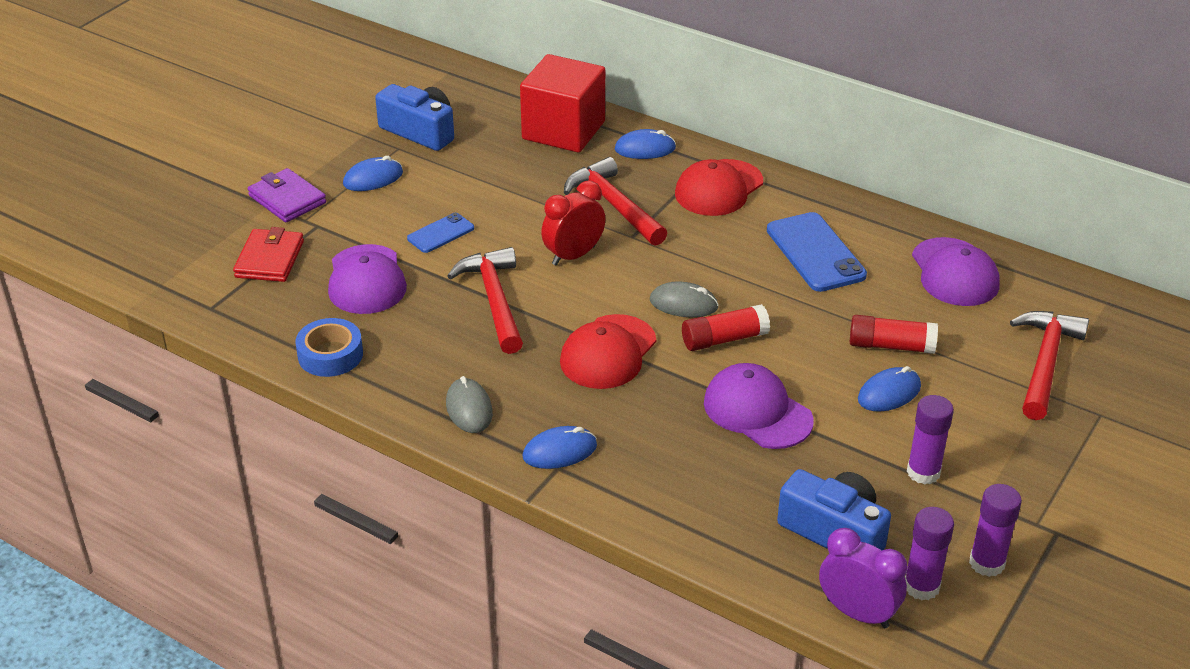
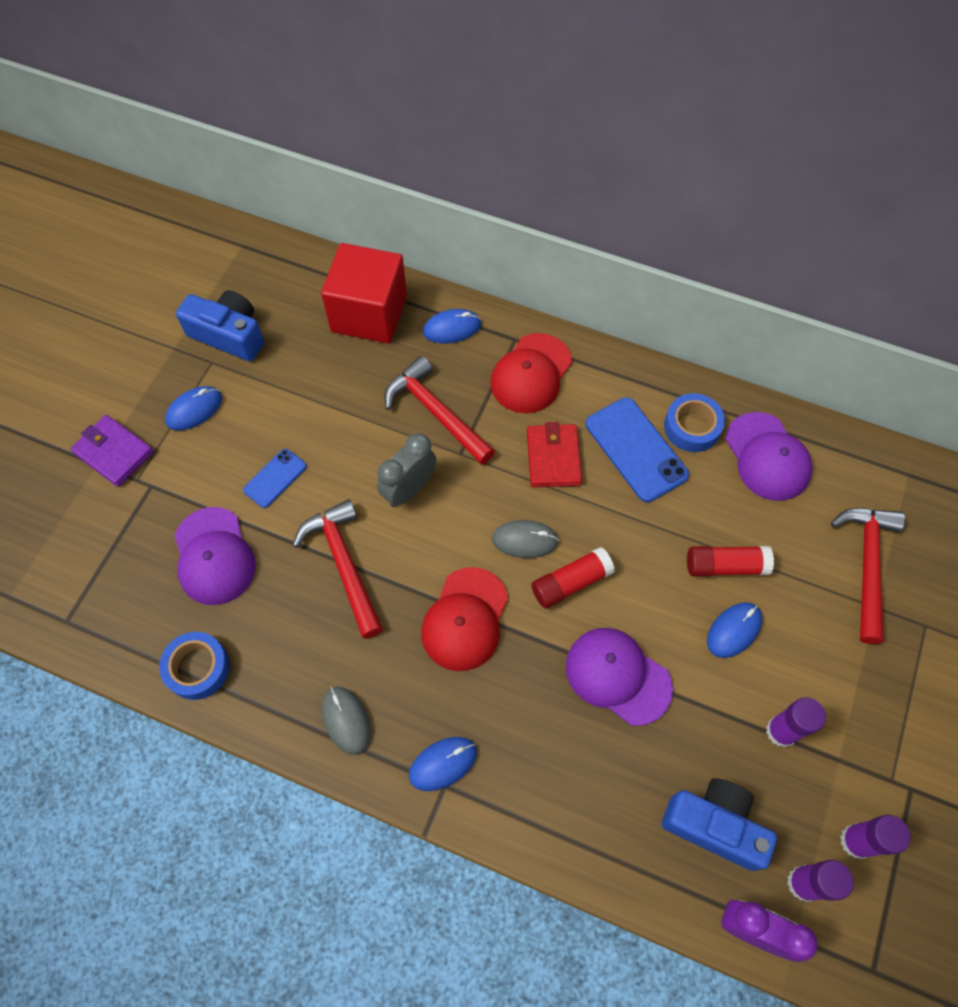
camera: 10 degrees left, 25 degrees up
(270, 259) = (112, 542): red wallet -> red wallet (553, 458)
(573, 255) = (409, 489): red clock -> grey clock
(878, 243) = (692, 427): none -> blue tape

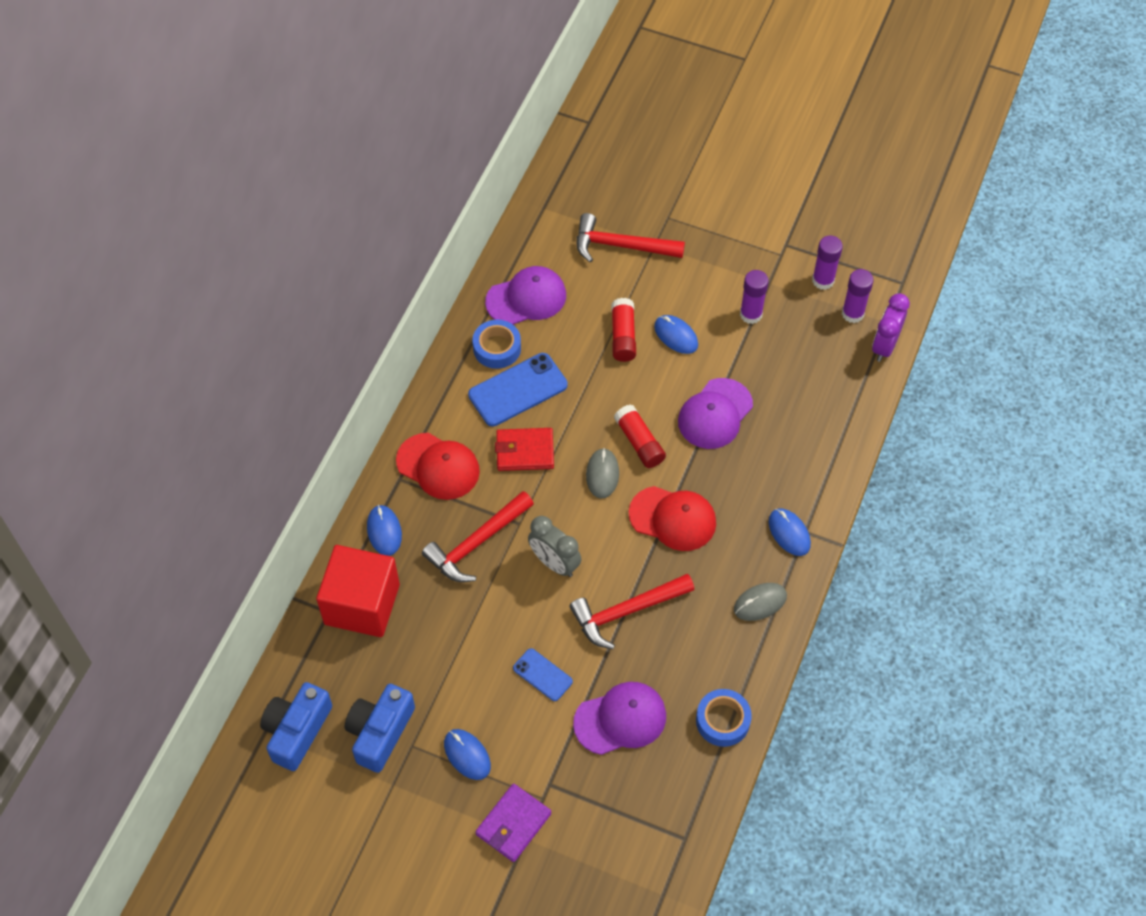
camera: 90 degrees left, 5 degrees down
(714, 825) = (819, 361): blue camera -> blue camera (297, 731)

